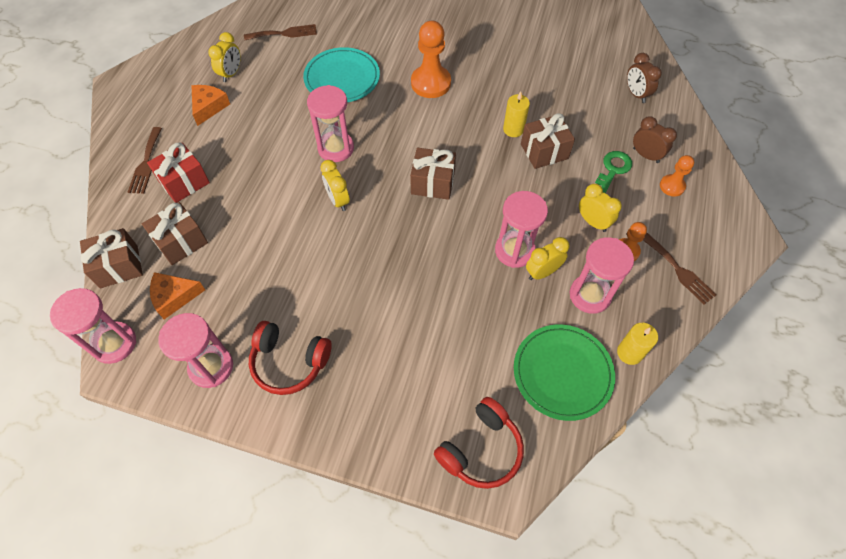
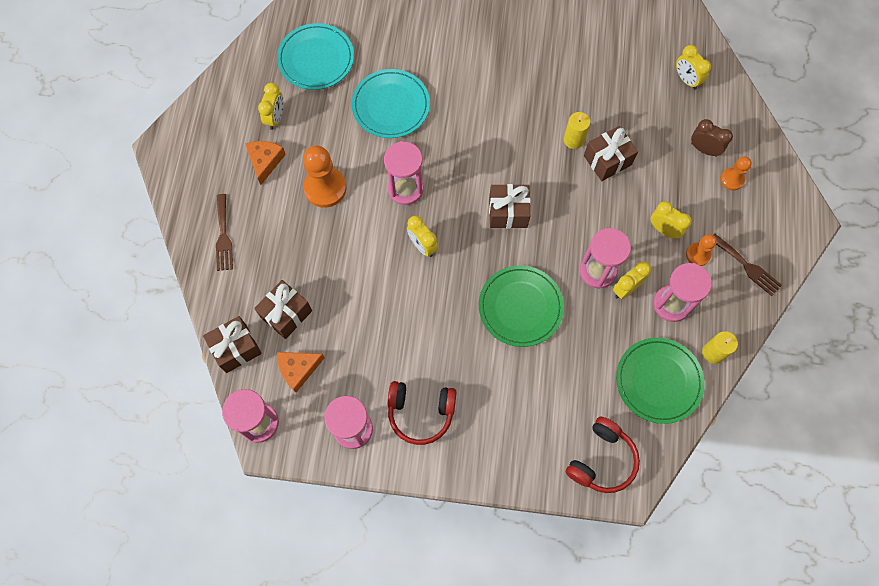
camera: 10 degrees left, 10 degrees up
(184, 182) = (268, 250): red gift -> none
(284, 33) = (316, 59): brown fork -> turquoise plate
(424, 273) = (520, 307): none -> green plate
(430, 83) = (481, 98): orange pawn -> orange pawn (325, 188)
(613, 170) = (675, 170): green key -> none
(636, 94) = (686, 80): brown clock -> yellow clock

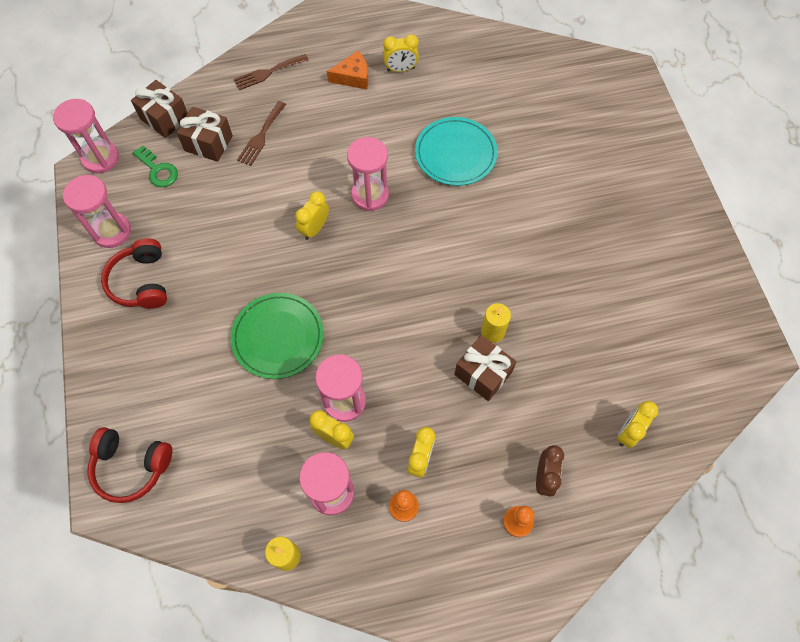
camera: 70 degrees right, 5 degrees down
(298, 369) = (158, 170): orange cheese -> green key
(316, 59) = (477, 78): turquoise plate -> none
(325, 188) = (345, 130): orange pawn -> none
(508, 212) = (380, 293): brown gift -> none
(658, 381) = (235, 503): green plate -> none
(747, 266) = (409, 570): brown fork -> brown fork (261, 136)

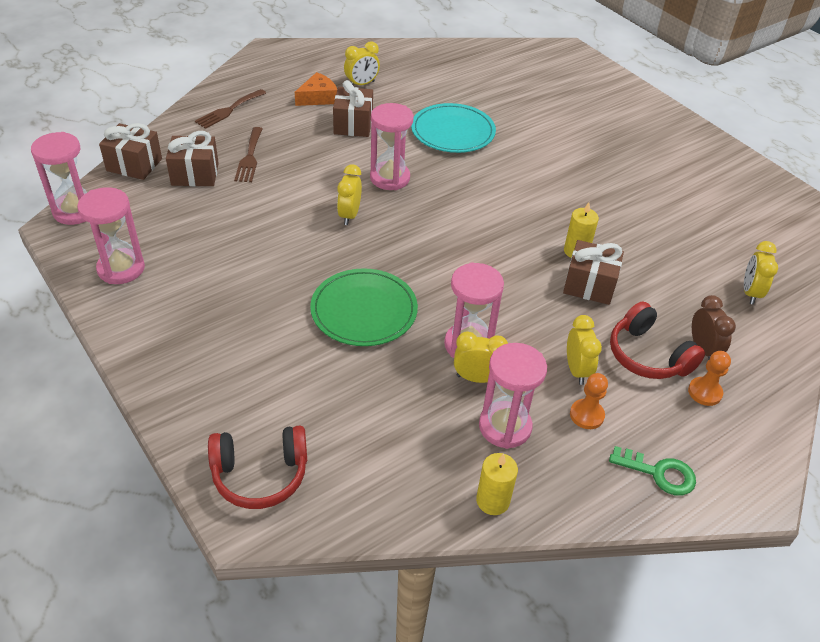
camera: 25 degrees left, 20 degrees down
(141, 282) = (180, 303): red headphones -> red headphones (647, 355)
(158, 170) = (149, 207): green key -> green key (659, 473)
(368, 120) = (353, 124): none -> brown gift

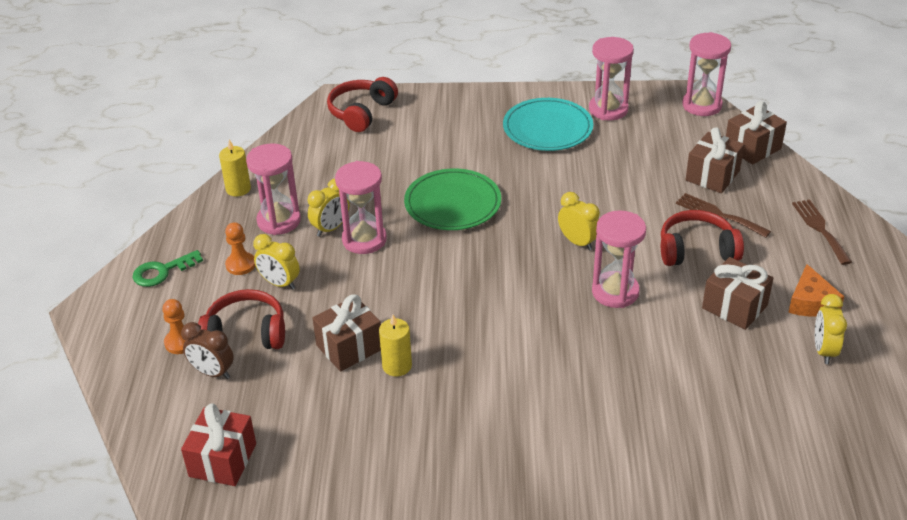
camera: 130 degrees right, 5 degrees down
(304, 156) = (696, 250): none -> red headphones
(453, 132) = (666, 381): turquoise plate -> turquoise plate (547, 128)
(750, 293) = (222, 460): yellow clock -> red gift

